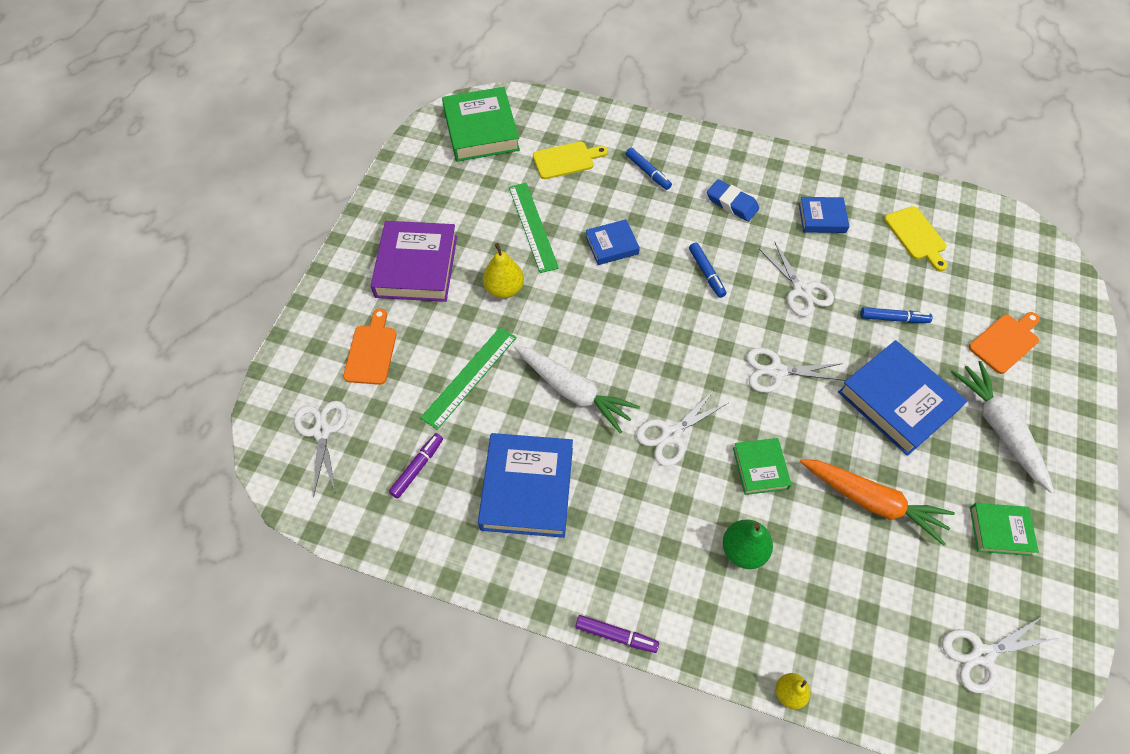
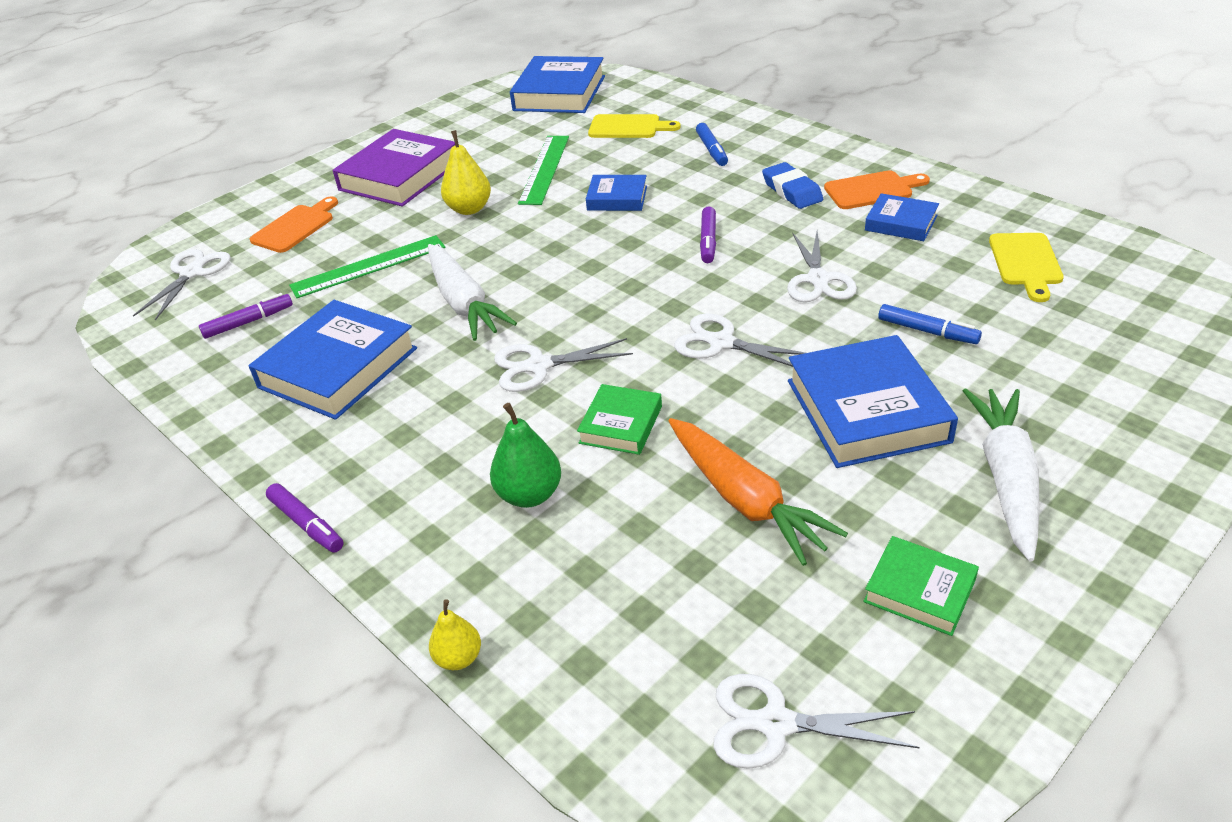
camera: 30 degrees right, 20 degrees down
(481, 130) = (559, 93): green book -> blue book
(706, 273) = (708, 241): blue marker -> purple marker
(1005, 342) = (1088, 392): orange cutting board -> orange cutting board (872, 190)

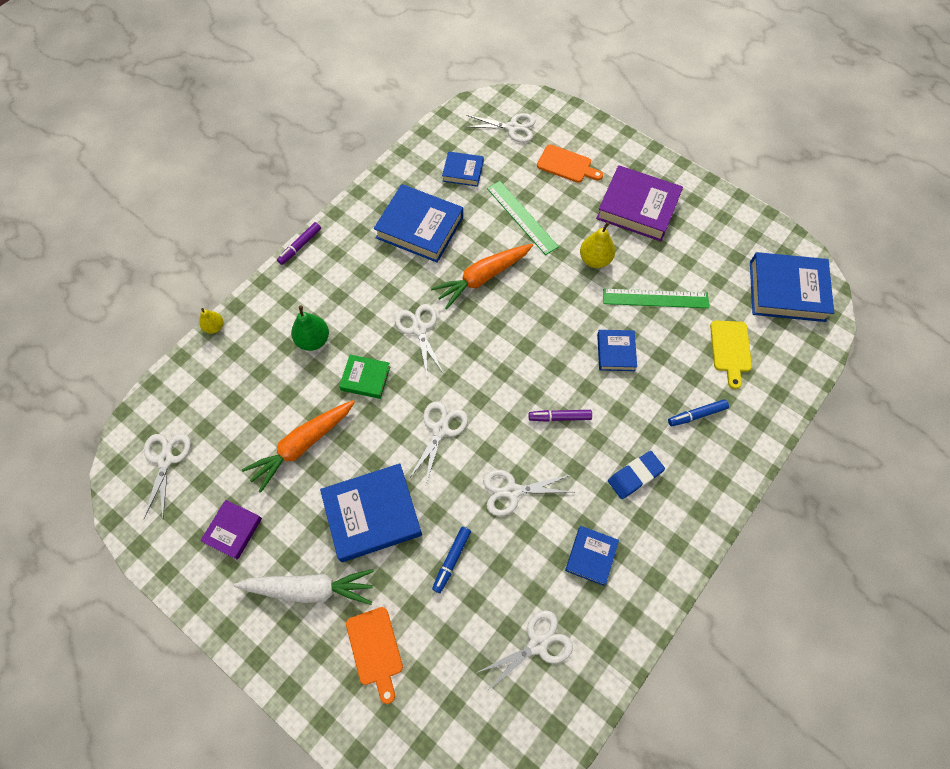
camera: 80 degrees right, 25 degrees up
(248, 322) = (463, 171): purple marker -> blue book
(464, 303) = (482, 278): white carrot -> orange carrot
(872, 190) = (640, 538): orange cutting board -> orange cutting board (375, 649)
(919, 591) = (233, 530): green book -> purple book
(1025, 263) = (537, 644): yellow cutting board -> white scissors

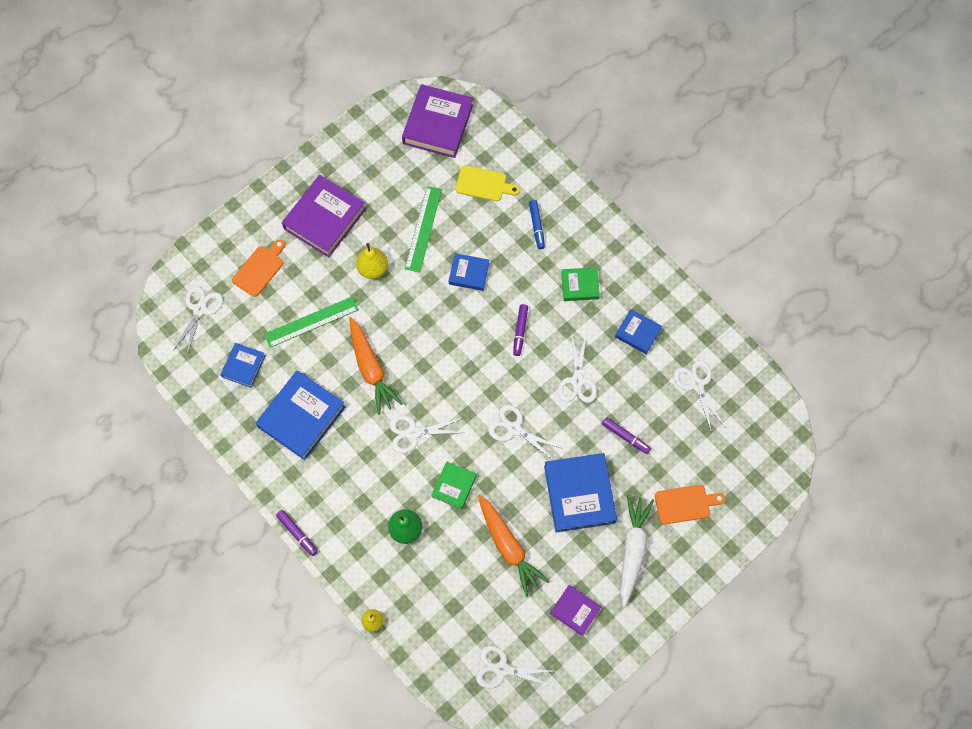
camera: 80 degrees left, 5 degrees up
(452, 560) = (625, 437): blue marker -> purple marker
(635, 476) = (580, 285): blue eraser -> green book
(787, 291) = (438, 124): blue book -> purple book

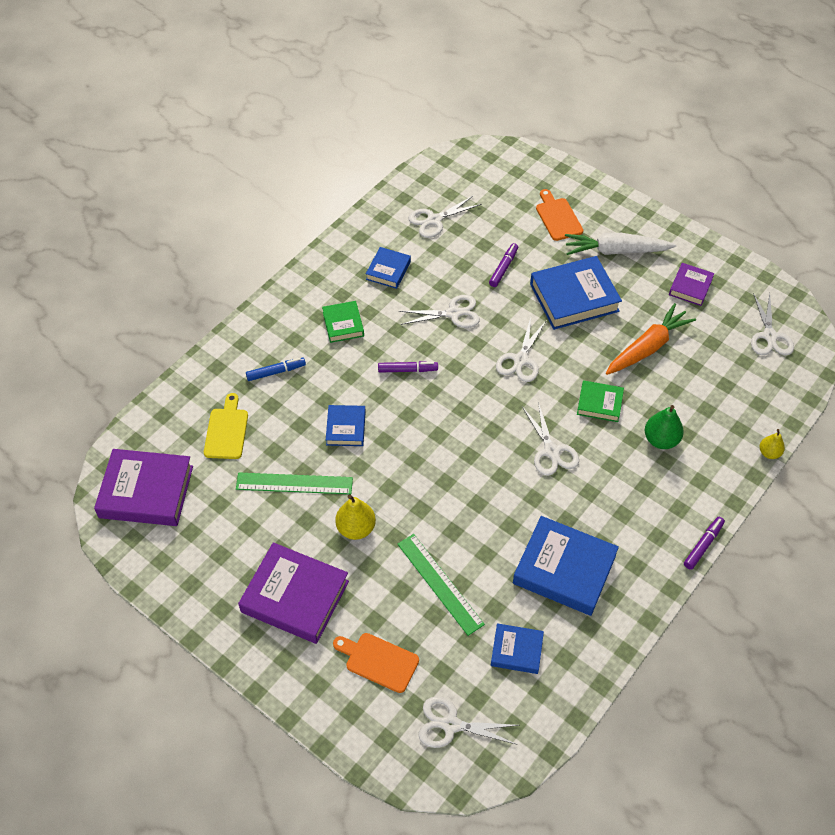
camera: 100 degrees left, 15 degrees down
(371, 369) = (486, 507): orange carrot -> none

